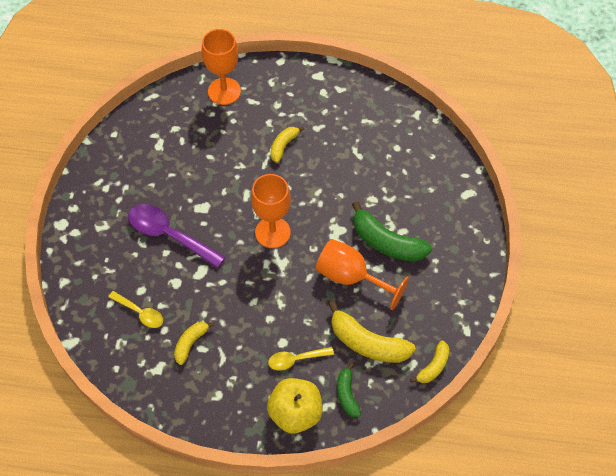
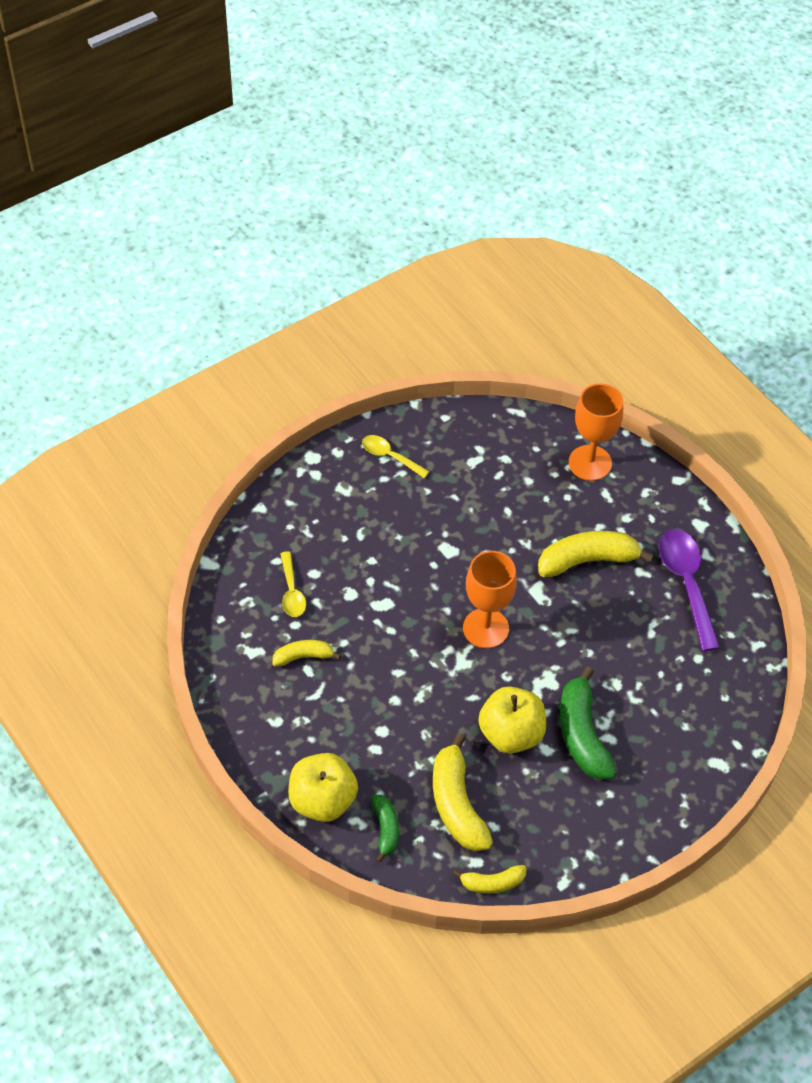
camera: 45 degrees right, 5 degrees down
(169, 235) = (391, 548): purple spoon -> purple spoon (686, 583)
(283, 146) = (587, 560): yellow banana -> yellow banana, size x1.78
(296, 360) = (376, 756): yellow spoon -> yellow spoon (390, 456)
(347, 394) = (385, 829): green banana -> green banana turned 135 degrees clockwise
(351, 277) = (511, 733): orange goblet -> yellow apple

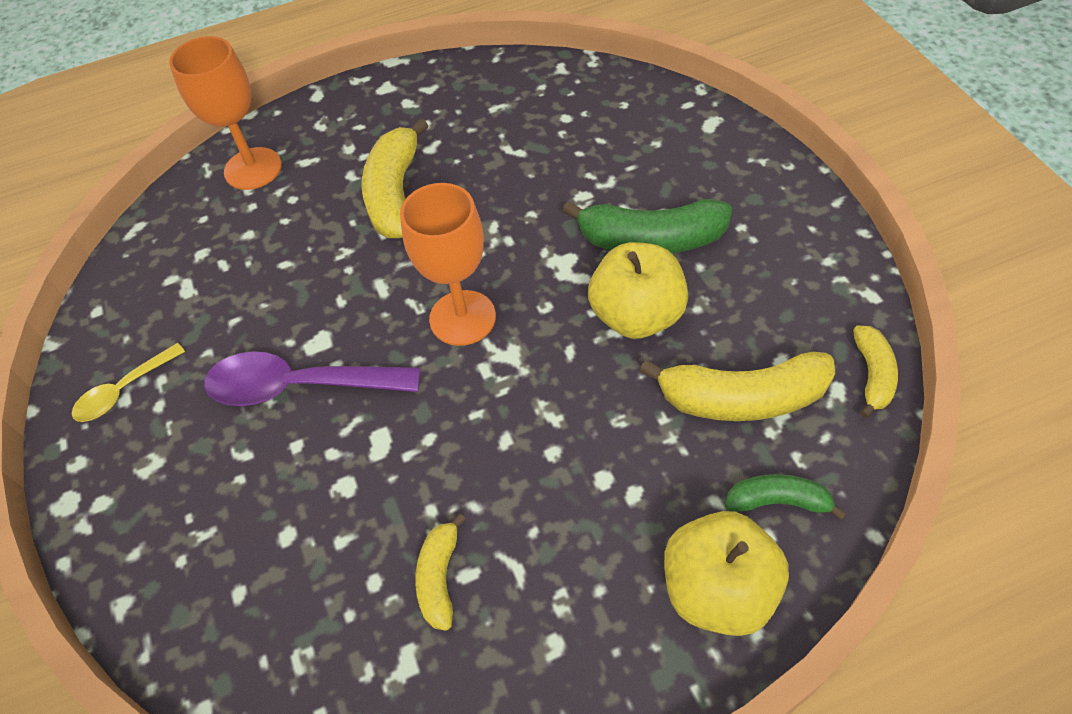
camera: 70 degrees left, 0 degrees up
(292, 592) = (309, 577): yellow spoon -> none
(686, 583) = (462, 111): purple spoon -> purple spoon (299, 386)

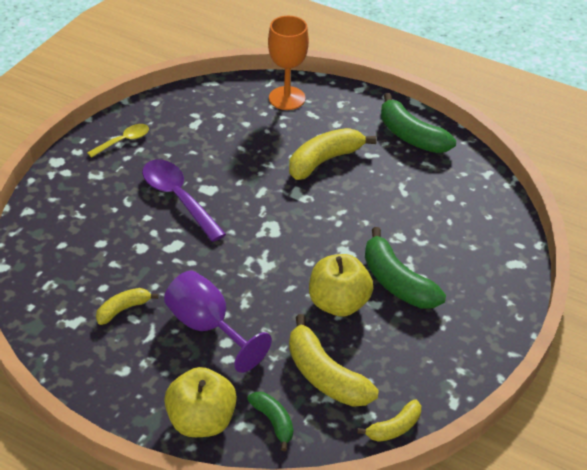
camera: 45 degrees right, 10 degrees down
(124, 391) = (123, 141): yellow spoon -> yellow spoon turned 135 degrees clockwise
(440, 95) = (411, 136): none -> green banana
(462, 318) = (271, 233): orange goblet -> none
(560, 485) = (208, 326): none -> purple goblet

